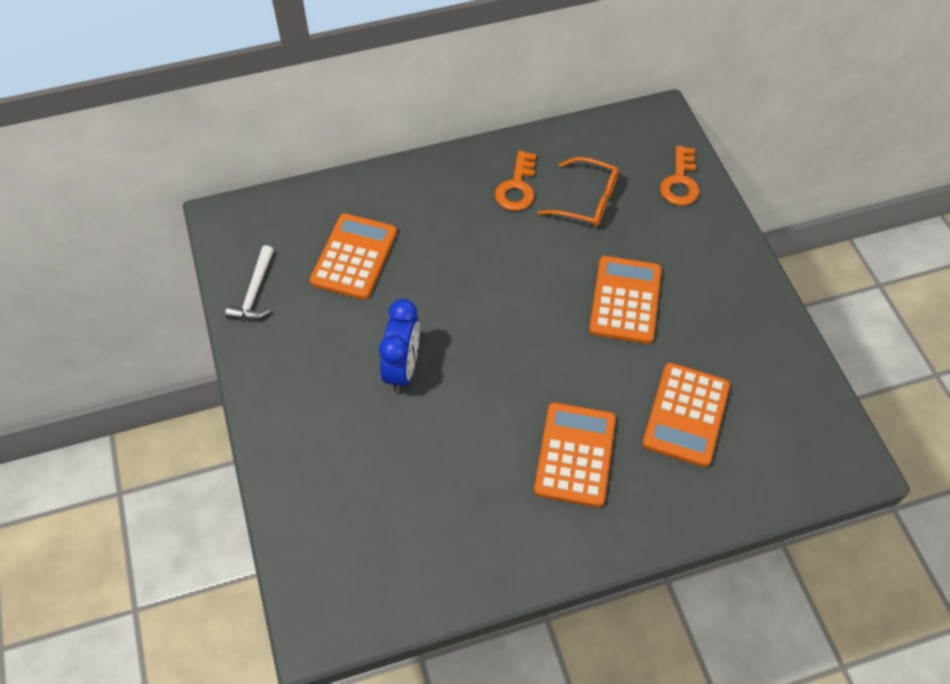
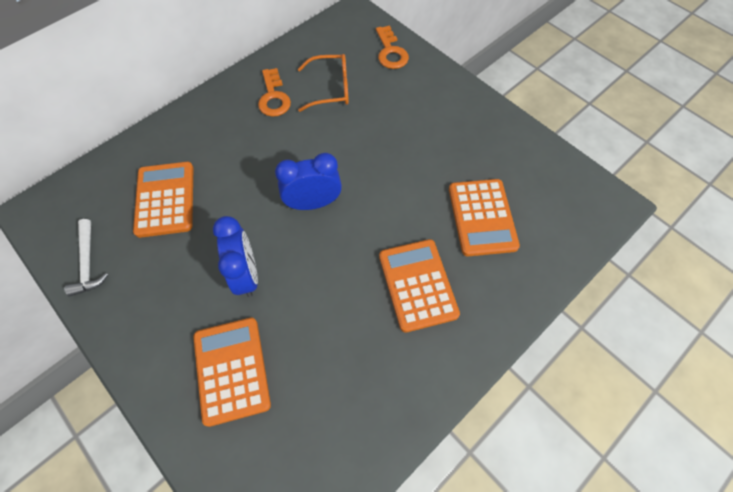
camera: 25 degrees left, 5 degrees up
(505, 323) = (313, 203): none -> blue clock
(625, 300) = (395, 150): orange calculator -> orange calculator (231, 370)

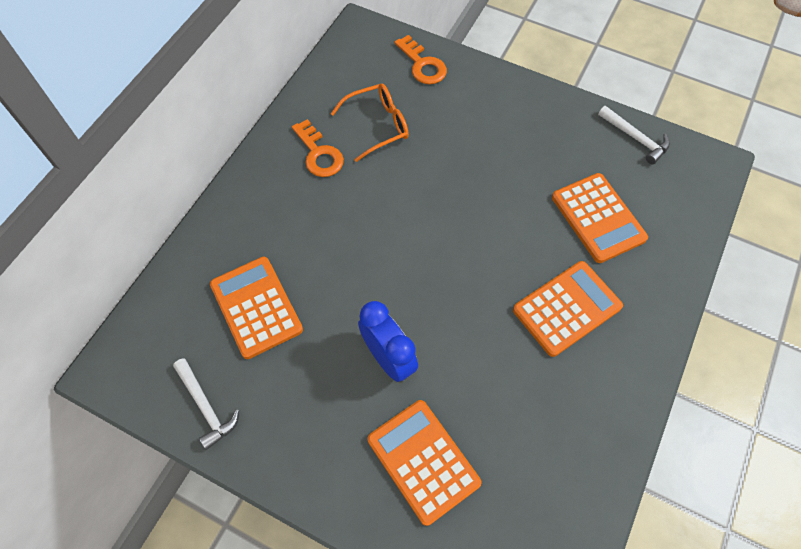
camera: 20 degrees left, 0 degrees up
(313, 203) = (421, 258): blue clock -> none
(417, 285) = (566, 308): orange calculator -> orange calculator turned 90 degrees clockwise
(548, 160) = (635, 138): none -> white hammer

